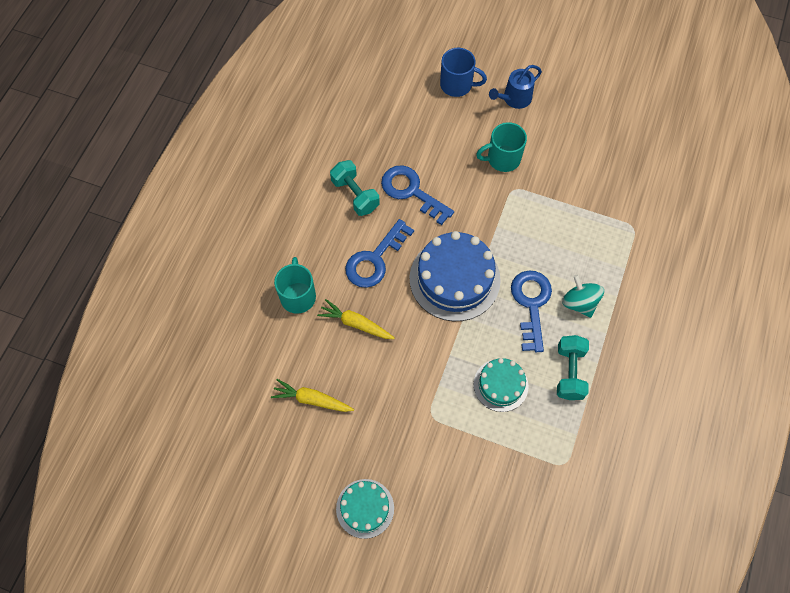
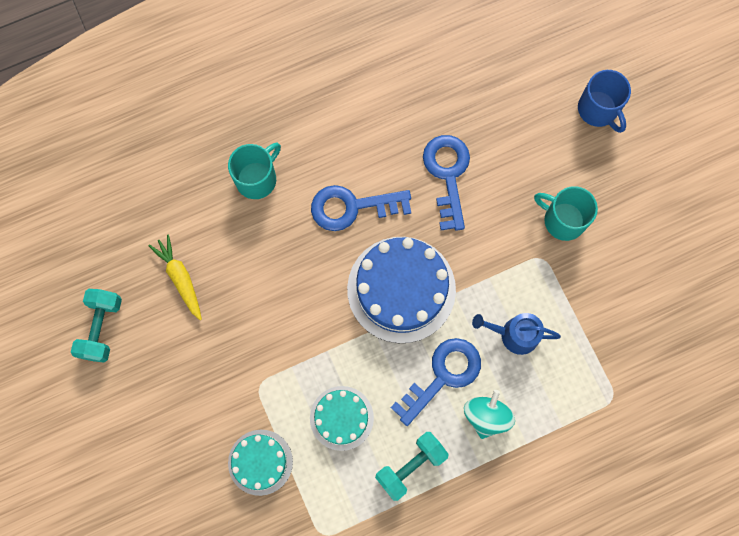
camera: 45 degrees right, 10 degrees up
(355, 195) = (395, 132): turquoise dumbbell -> turquoise dumbbell (101, 328)
(355, 323) = (279, 248): yellow carrot -> none
(365, 508) = (132, 406): turquoise cake -> turquoise cake (260, 462)
(514, 98) = (638, 172): blue watering can -> blue watering can (514, 334)

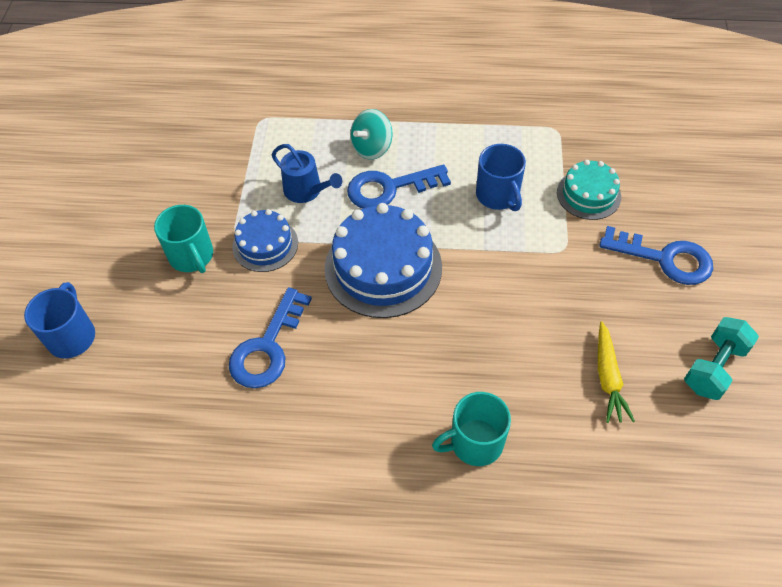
camera: 150 degrees left, 20 degrees down
(341, 418) = (498, 195): turquoise cake -> blue mug
(352, 207) = (386, 362): blue key -> blue key (665, 259)
(410, 466) = (457, 142): turquoise dumbbell -> none
(511, 261) = (265, 245): none -> blue cake

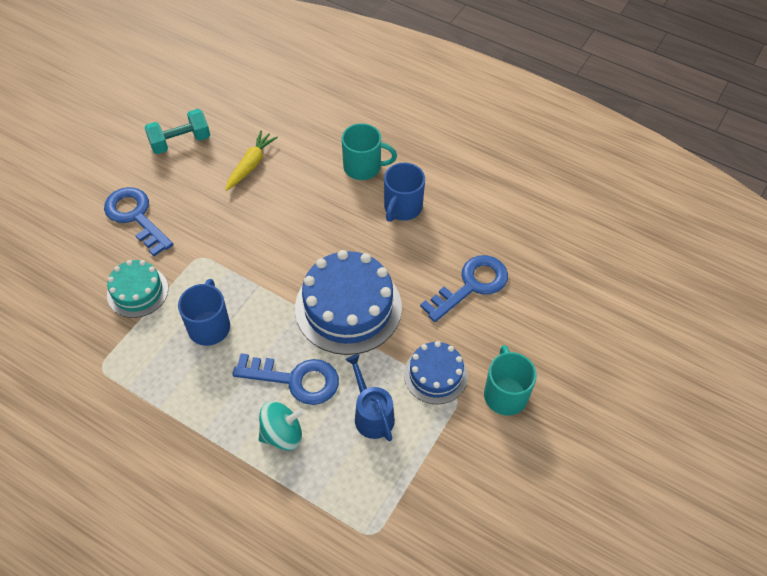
camera: 155 degrees left, 0 degrees up
(72, 336) = (628, 365): blue mug -> blue mug (402, 207)

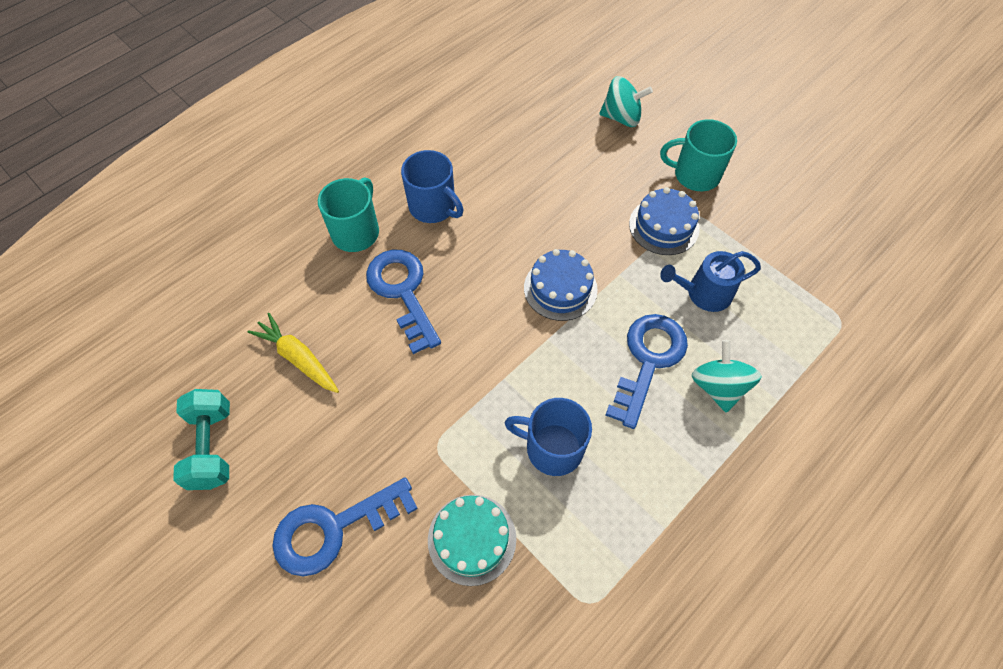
camera: 75 degrees left, 5 degrees up
(348, 307) = (560, 288): blue cake -> blue cake, size x0.57
(471, 285) = (559, 170): blue key -> blue key (403, 292)
(554, 323) = (621, 117): none -> turquoise spinning top

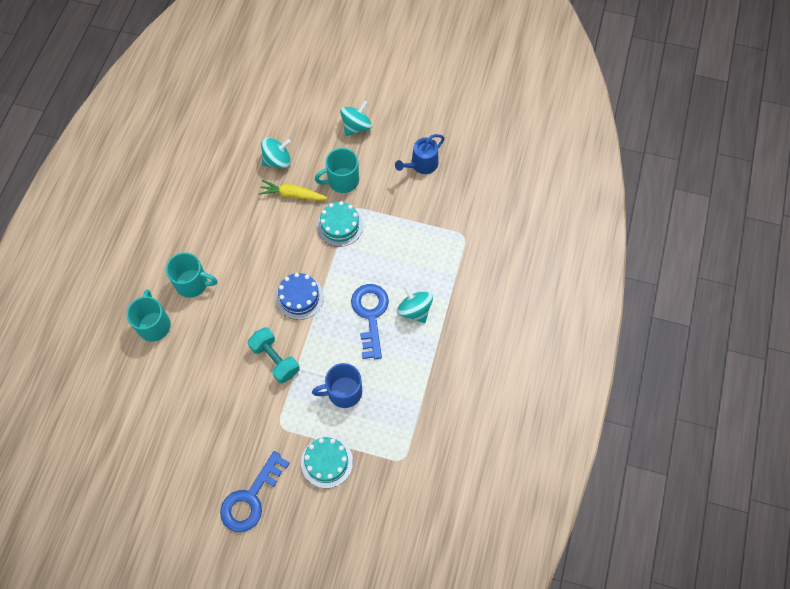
camera: 30 degrees left, 5 degrees up
(212, 446) = (153, 495): turquoise dumbbell -> turquoise dumbbell (275, 359)
(298, 358) = (169, 420): yellow carrot -> yellow carrot (292, 195)
(403, 292) = (207, 348): blue key -> none
(433, 207) = (193, 283): blue mug -> turquoise mug
(664, 226) = (340, 225): blue cake -> turquoise cake
(704, 293) = (382, 258): blue watering can -> blue watering can (421, 164)
(746, 122) = (356, 126): none -> turquoise spinning top

